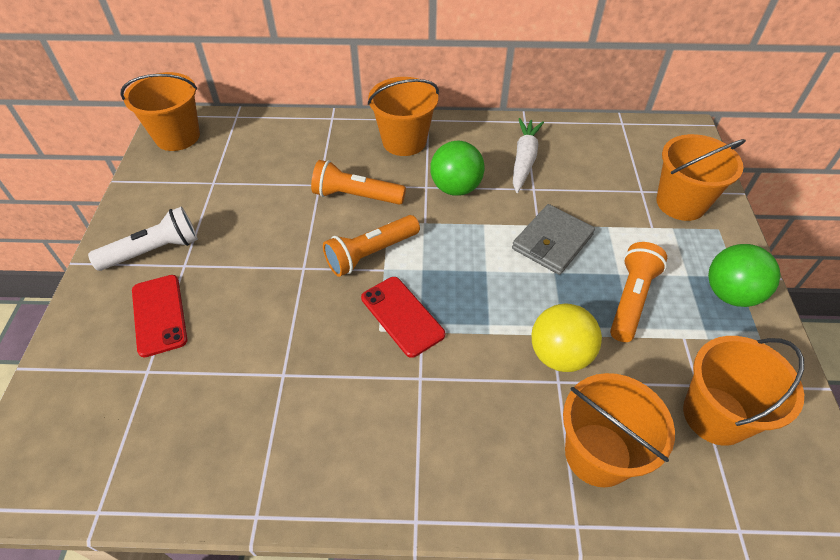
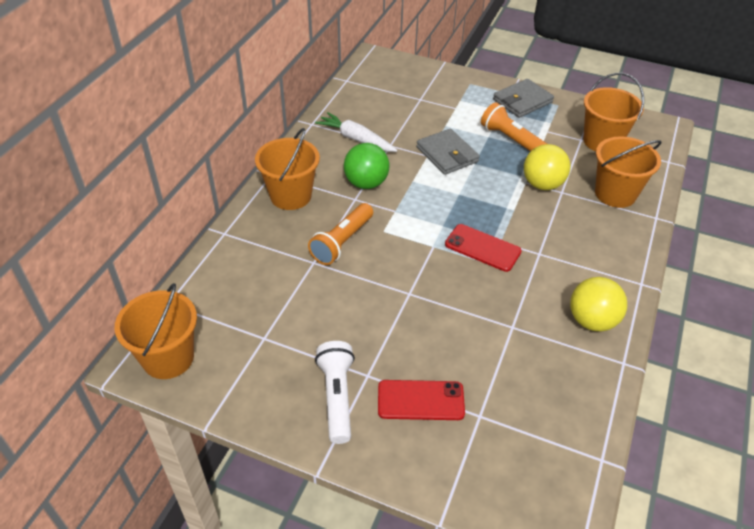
camera: 70 degrees left, 5 degrees down
(320, 463) = (592, 321): none -> yellow ball
(371, 253) = (413, 249): orange flashlight -> none
(402, 316) = (482, 248): red phone -> red phone turned 45 degrees clockwise
(680, 203) = (440, 88): orange bucket -> none
(730, 294) = (522, 101): green ball -> grey wallet

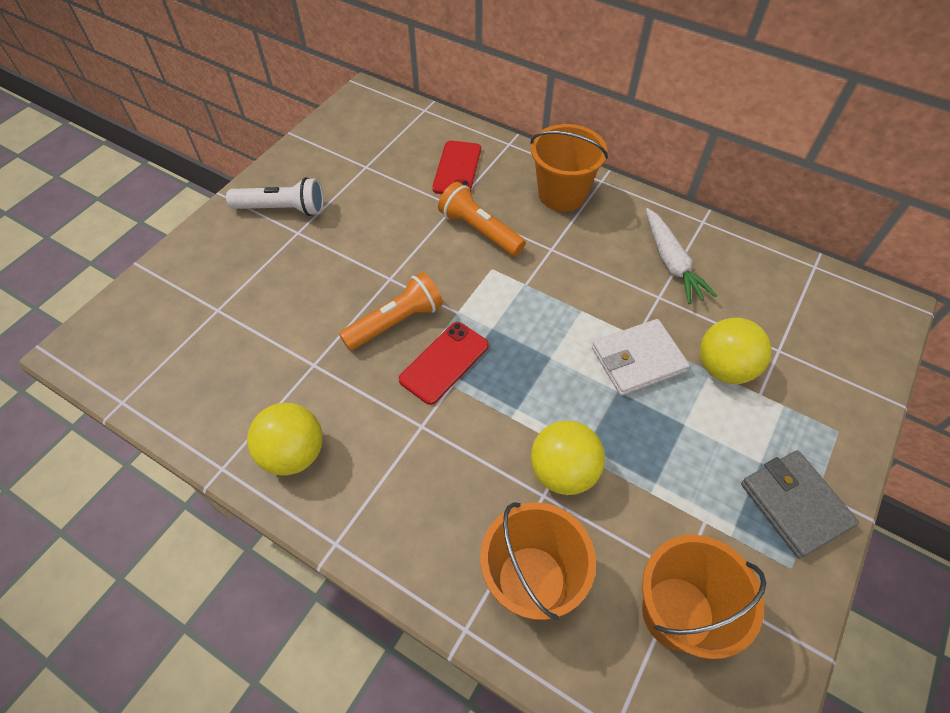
camera: 100 degrees right, 10 degrees up
(168, 358) = (363, 111): orange bucket -> none
(356, 139) = (671, 262): white carrot -> white carrot turned 120 degrees clockwise
(366, 183) = (579, 262): green ball -> none
(420, 400) = (253, 267): red phone -> red phone (457, 169)
(441, 120) = (724, 368): none -> yellow ball
(447, 154) = (638, 359): grey wallet -> white wallet
(511, 139) = (677, 455): orange flashlight -> orange flashlight (396, 322)

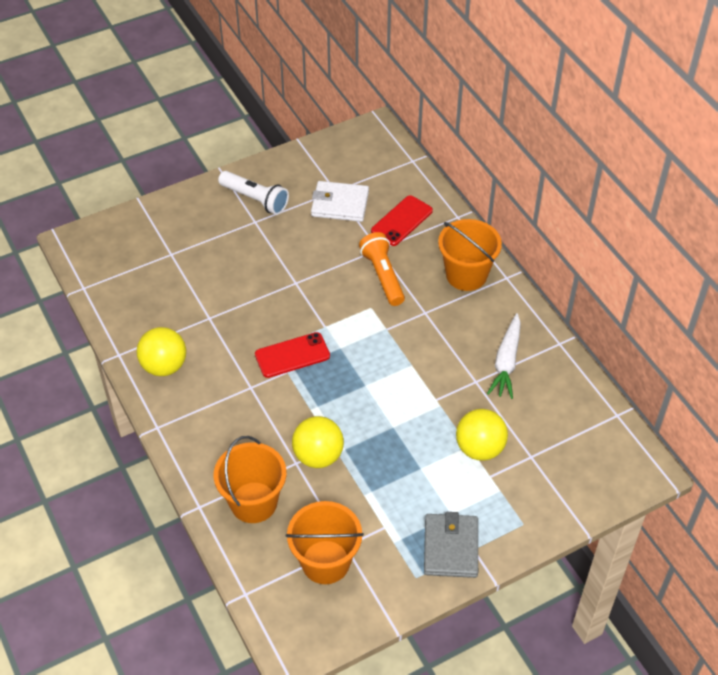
camera: 30 degrees right, 5 degrees down
(396, 322) = (279, 314): orange flashlight -> none
(638, 359) = (423, 415): white wallet -> white wallet (340, 204)

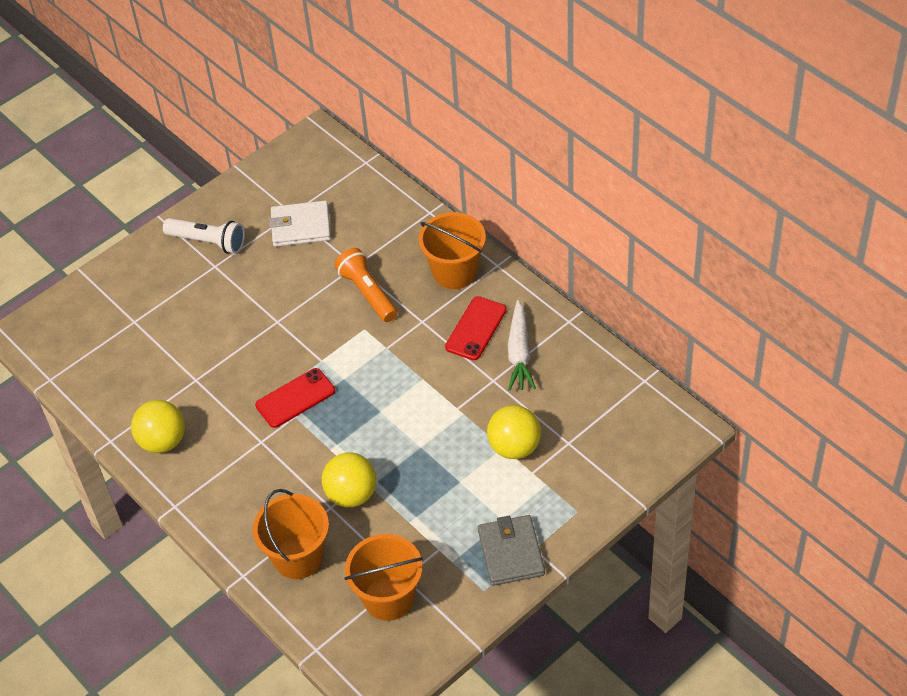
camera: 10 degrees left, 0 degrees up
(401, 221) = (371, 230): red phone -> red phone (476, 328)

